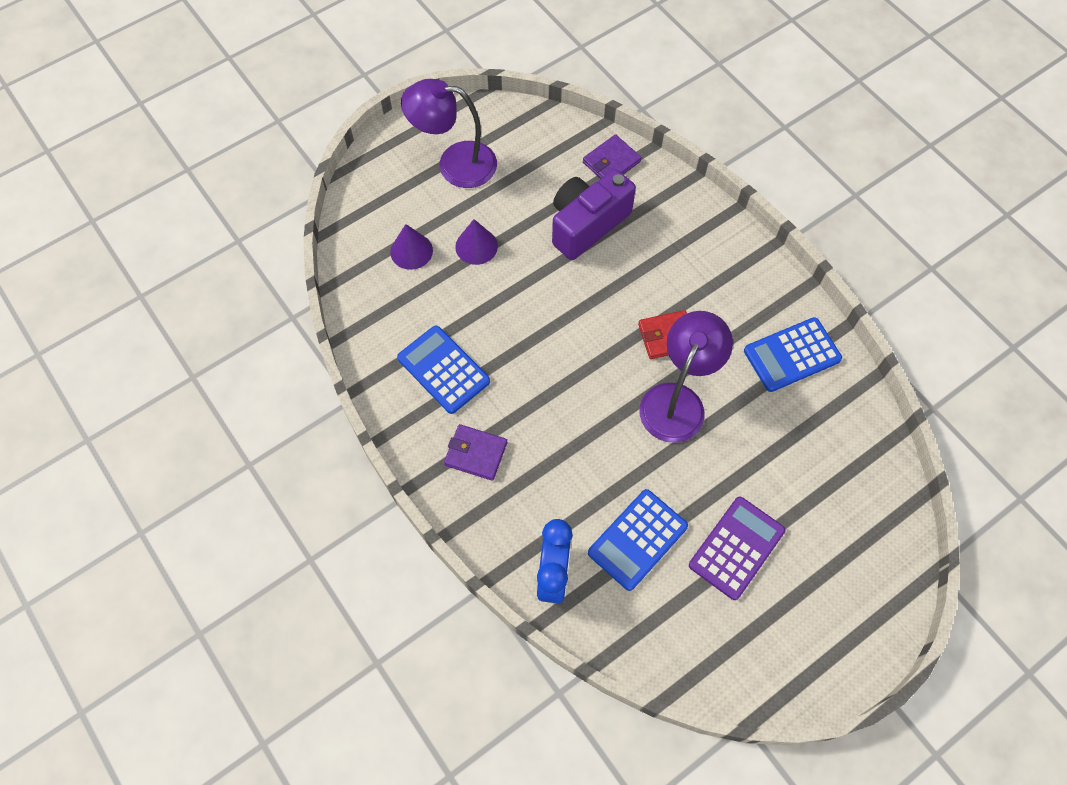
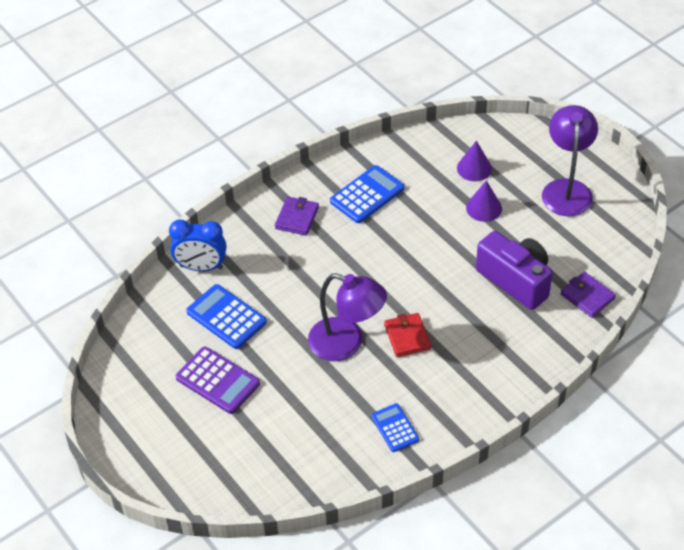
camera: 90 degrees right, 15 degrees down
(792, 355) = (395, 428): blue calculator -> blue calculator, size x0.64

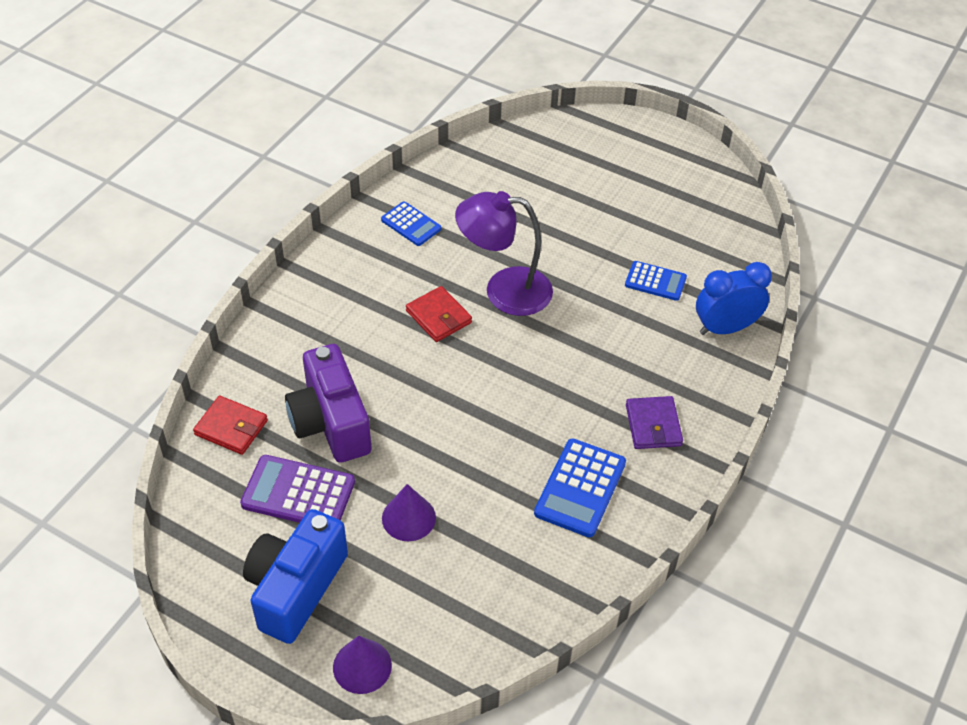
camera: 155 degrees right, 0 degrees up
(218, 381) = (619, 218): purple calculator -> purple calculator (298, 493)
(226, 317) = (655, 281): blue calculator -> blue calculator, size x0.64
(474, 168) = (447, 582): purple cone -> purple cone (362, 666)
(515, 280) = (331, 423): purple camera -> purple camera turned 45 degrees clockwise
(566, 189) = (296, 588): purple lamp -> blue camera
(587, 296) = (231, 428): purple wallet -> red wallet

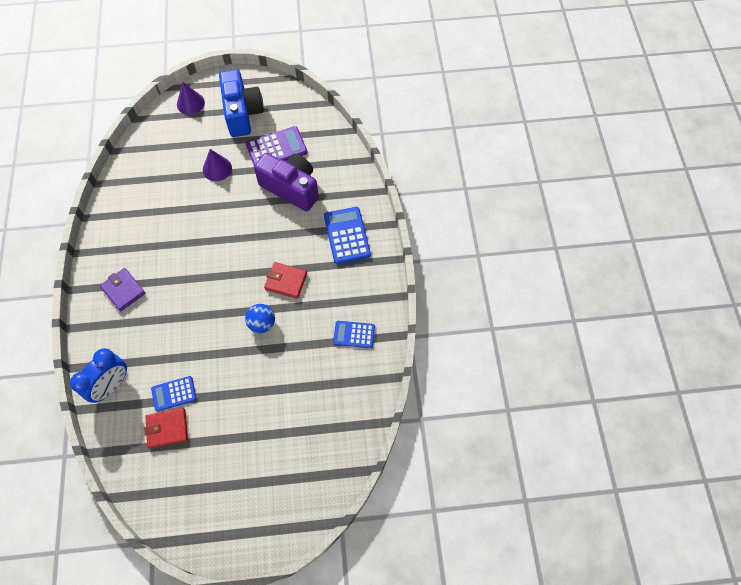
camera: 145 degrees right, 15 degrees up
(231, 428) = (335, 157): red wallet -> red wallet (167, 428)
(504, 291) = (262, 323): purple lamp -> blue ball
(580, 488) = (143, 232): blue calculator -> blue calculator (347, 235)

